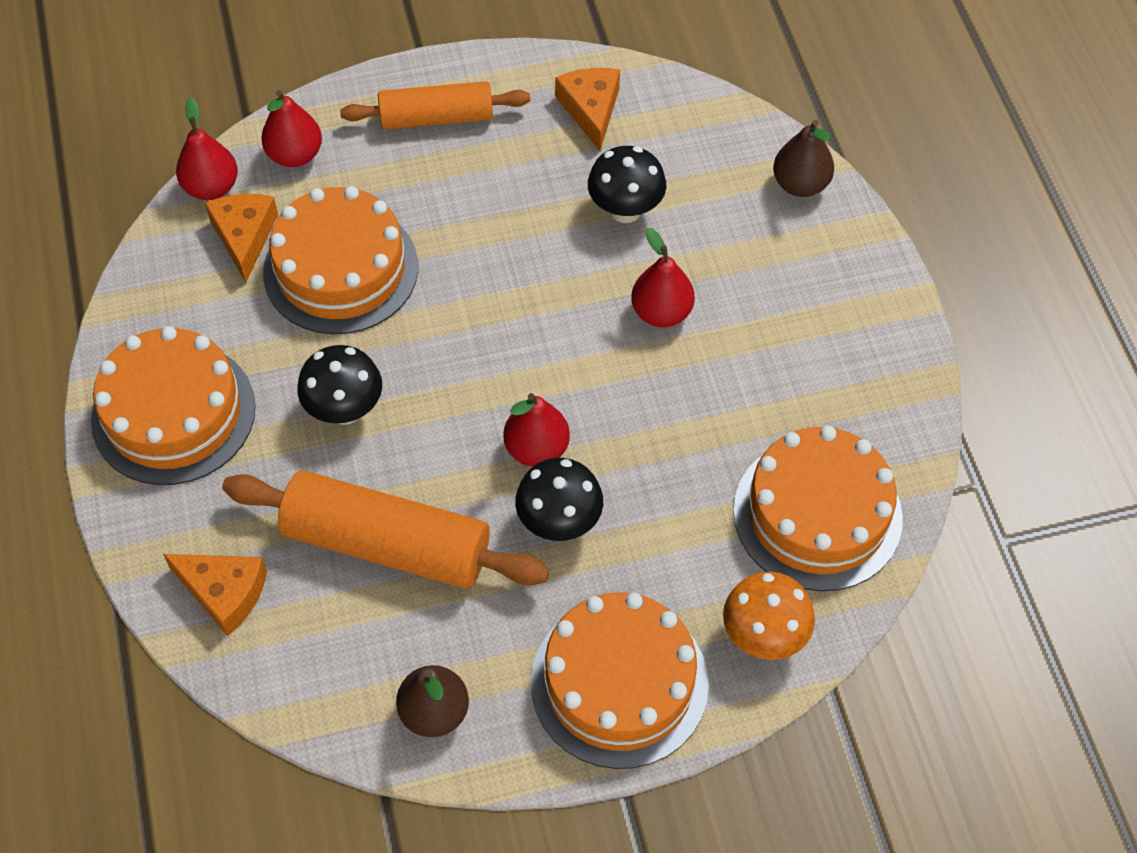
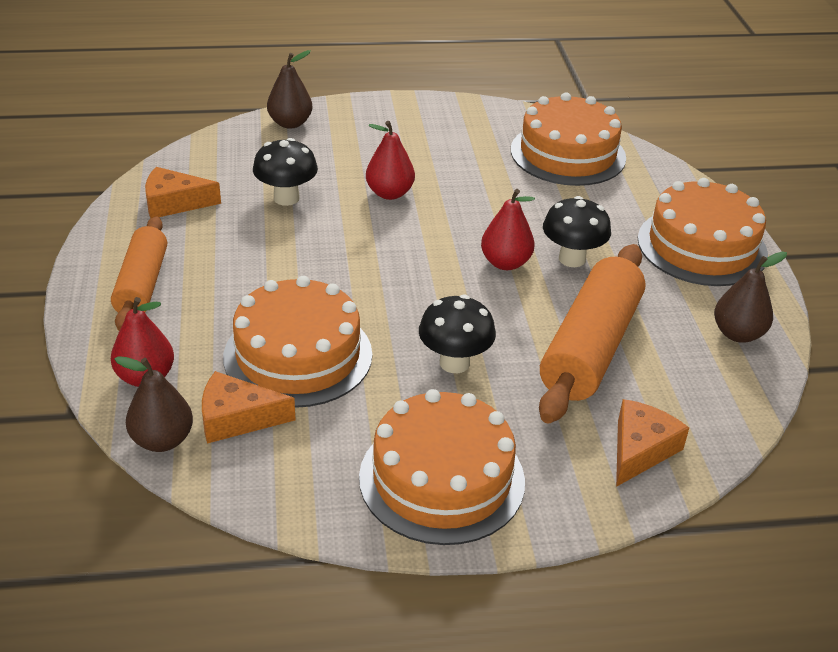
camera: 85 degrees left, 20 degrees down
(211, 187) = (162, 440): red pear -> brown pear
(763, 636) = (660, 185): orange mushroom -> none

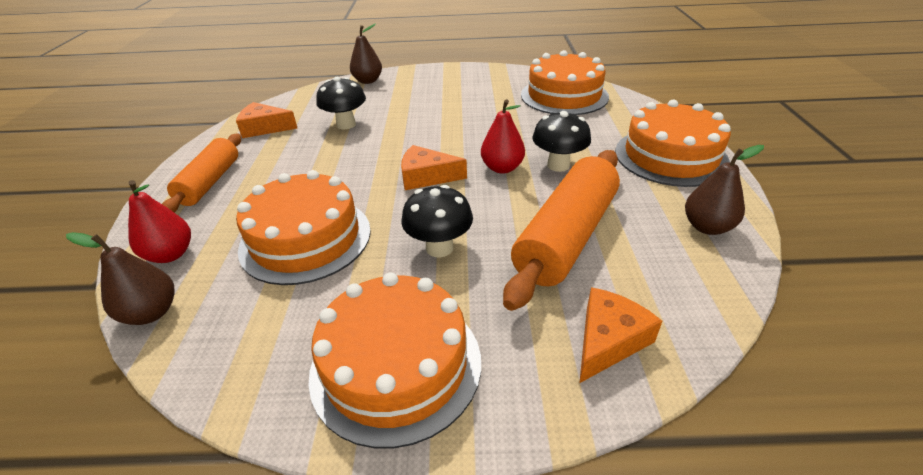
camera: 10 degrees right, 0 degrees up
(237, 418) = (227, 294): orange cheese -> orange cheese (426, 177)
(389, 193) = (423, 121): red pear -> none

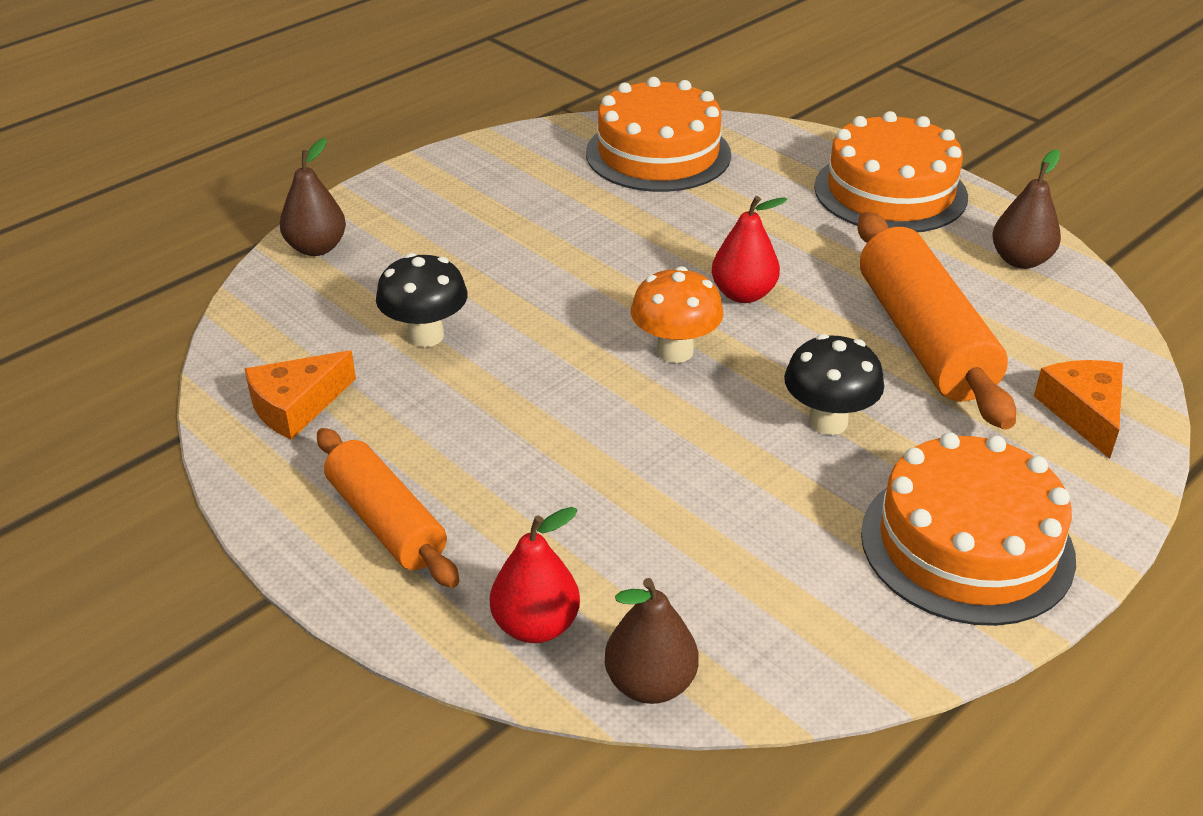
camera: 45 degrees left, 0 degrees up
(306, 238) = (668, 502): orange cake -> none
(426, 177) = (675, 351): orange cheese -> orange mushroom
(558, 165) = (797, 259): black mushroom -> none

